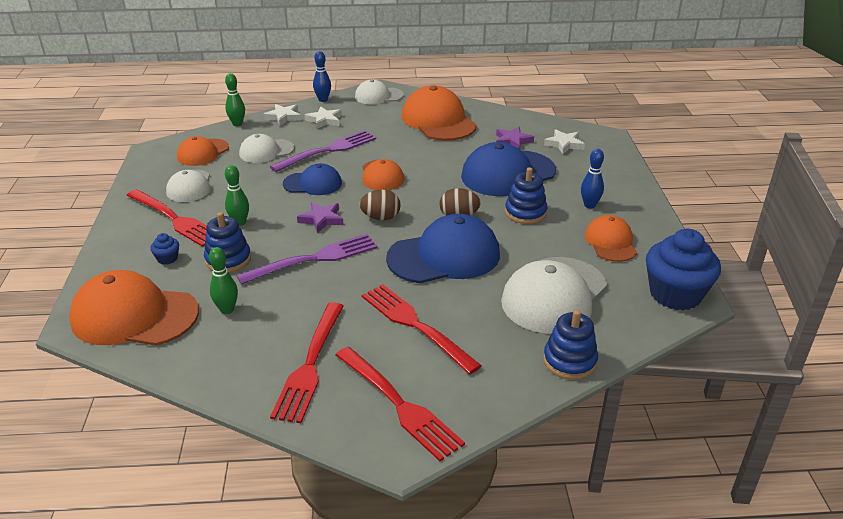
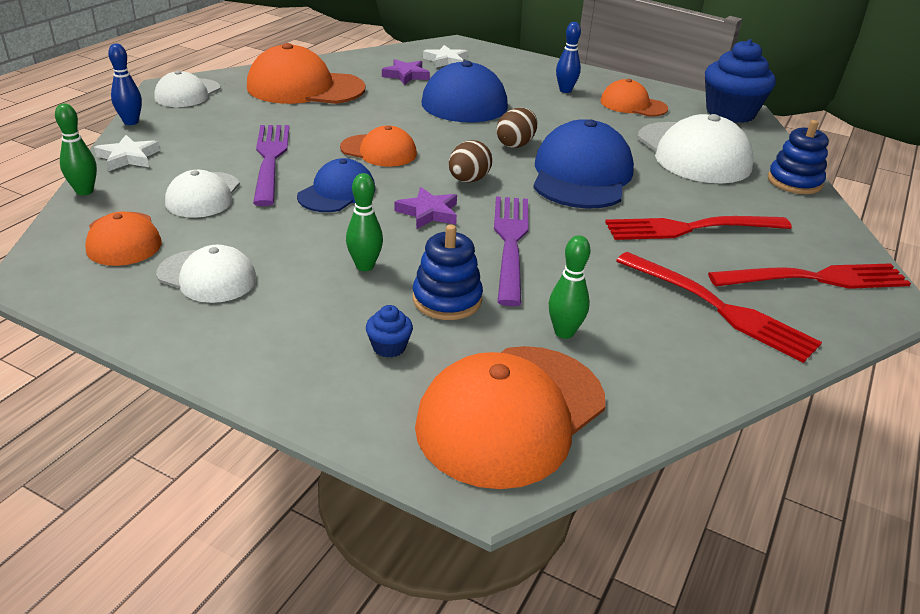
camera: 60 degrees left, 0 degrees up
(174, 219) = (285, 313): red fork -> none
(324, 120) = (188, 138): white star -> none
(525, 212) = (546, 116): blue stacking toy -> none

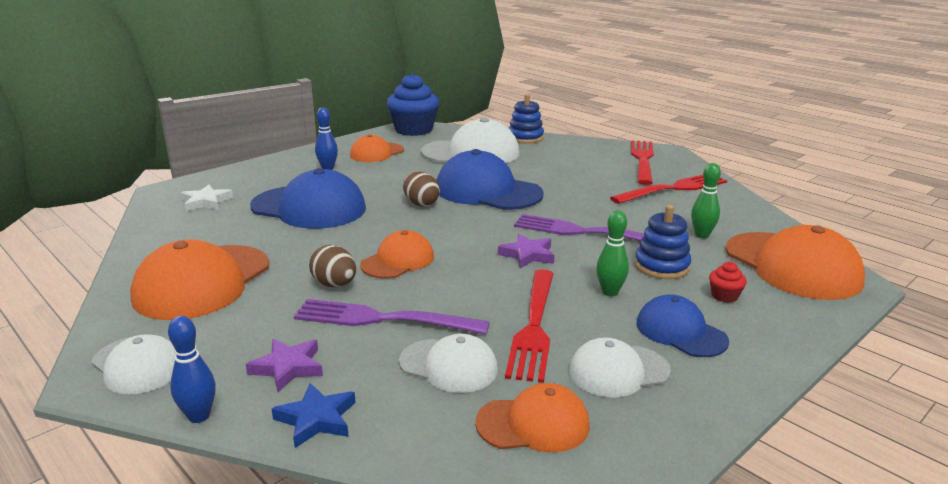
camera: 70 degrees left, 10 degrees down
(84, 191) = (399, 456): green bowling pin -> none
(128, 157) = (316, 419): white star -> blue star
(207, 276) = (618, 371): white cap -> white cap turned 150 degrees counterclockwise
(337, 192) = (474, 290): blue cap -> blue cap (680, 332)
(389, 347) = (724, 296): blue cupcake -> red cupcake
(406, 75) = (224, 225): purple star -> purple star (288, 368)
(468, 180) = (477, 231): brown egg -> brown egg (334, 285)
(691, 228) = (577, 176): red fork -> red fork (534, 326)

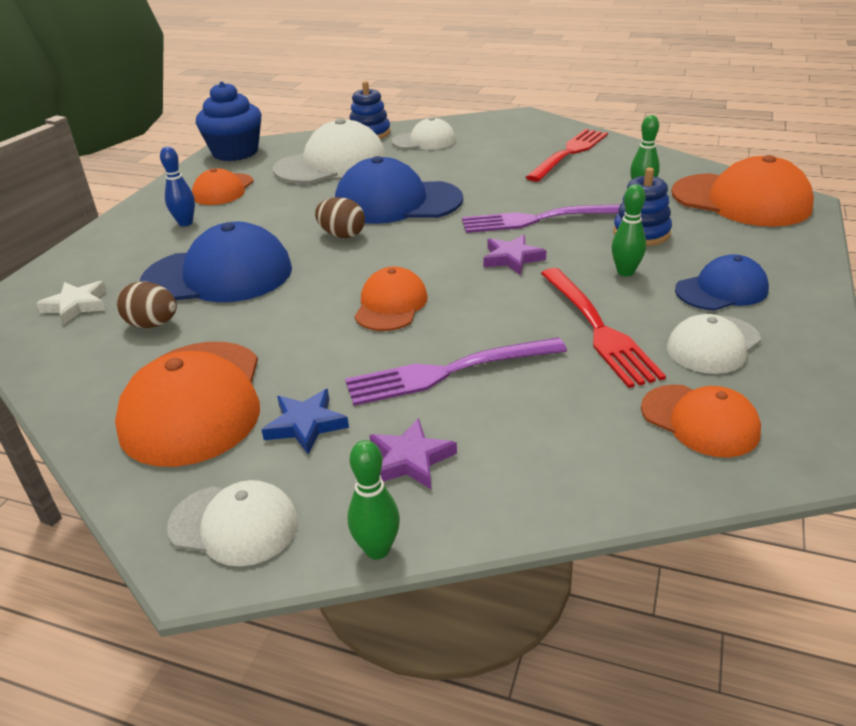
camera: 25 degrees left, 10 degrees up
(199, 416) = (377, 549): blue bowling pin -> green bowling pin
(316, 419) = (503, 499): blue star -> blue star (306, 425)
(334, 285) = (353, 353): brown egg -> brown egg (153, 324)
(448, 366) = (566, 395): white cap -> white cap (424, 141)
(533, 424) = (700, 421): orange cap -> orange cap turned 75 degrees clockwise
(642, 160) = (510, 130): red fork -> none
(680, 332) = (721, 290): blue cap -> blue cap turned 135 degrees clockwise
(724, 296) = (720, 245): red cupcake -> none

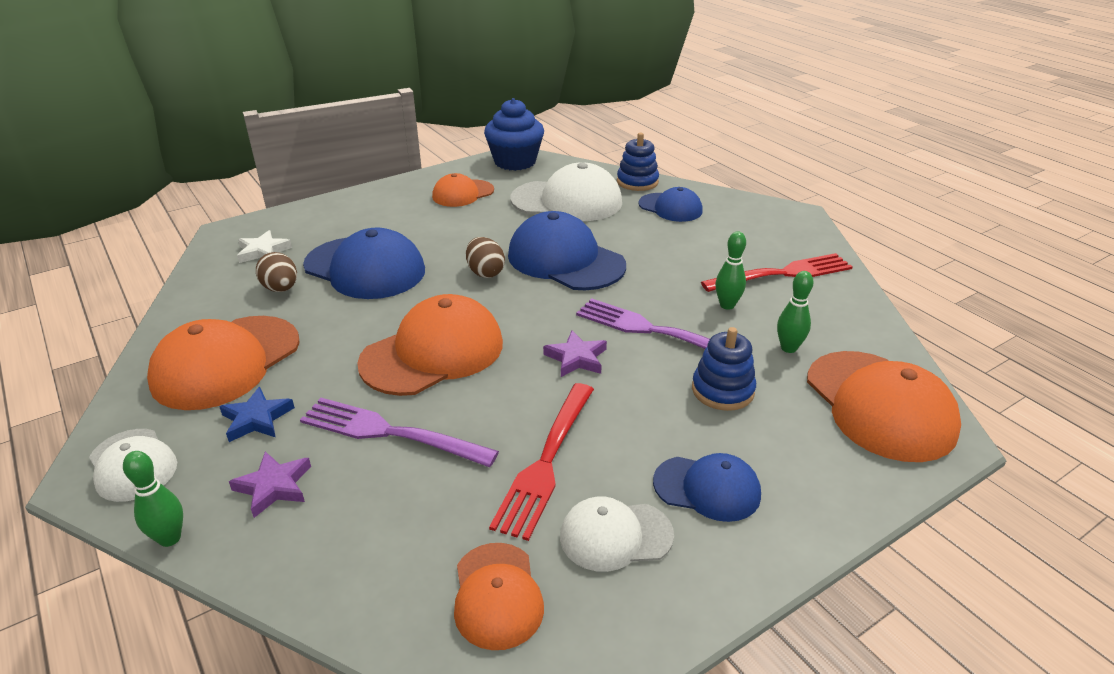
camera: 35 degrees right, 0 degrees up
(185, 223) = (403, 213): blue bowling pin -> none
(391, 305) = (433, 353): orange cap -> orange cap, size x1.72
(424, 141) = (670, 208): white cap -> blue cap
(625, 272) = (648, 422): green bowling pin -> green bowling pin (727, 305)

